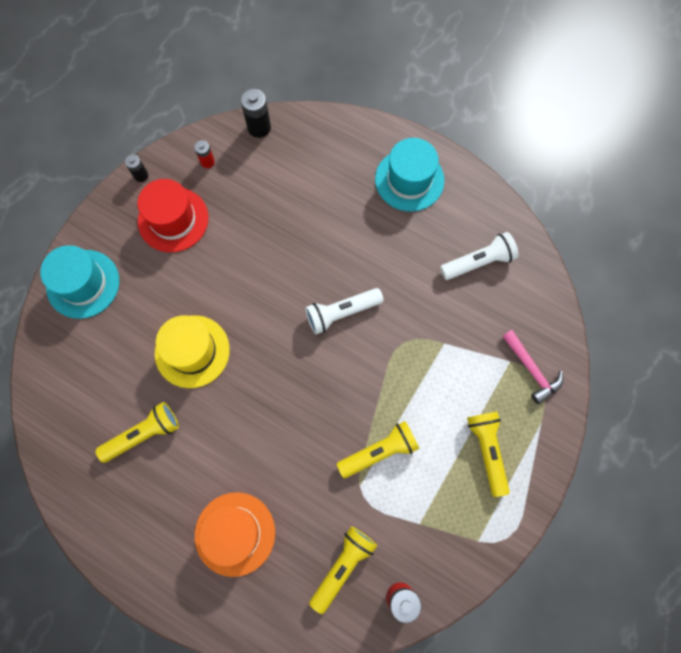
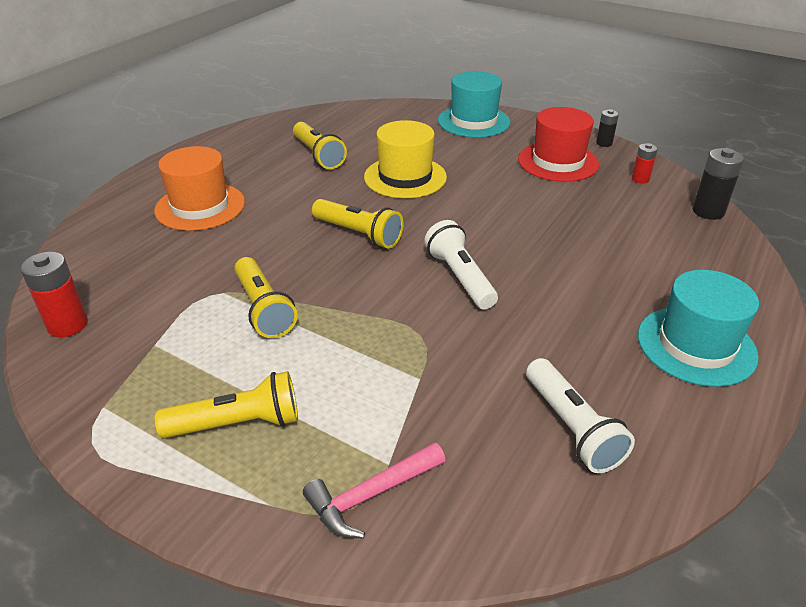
camera: 90 degrees right, 35 degrees down
(342, 566) = (130, 278): yellow flashlight -> yellow flashlight (358, 234)

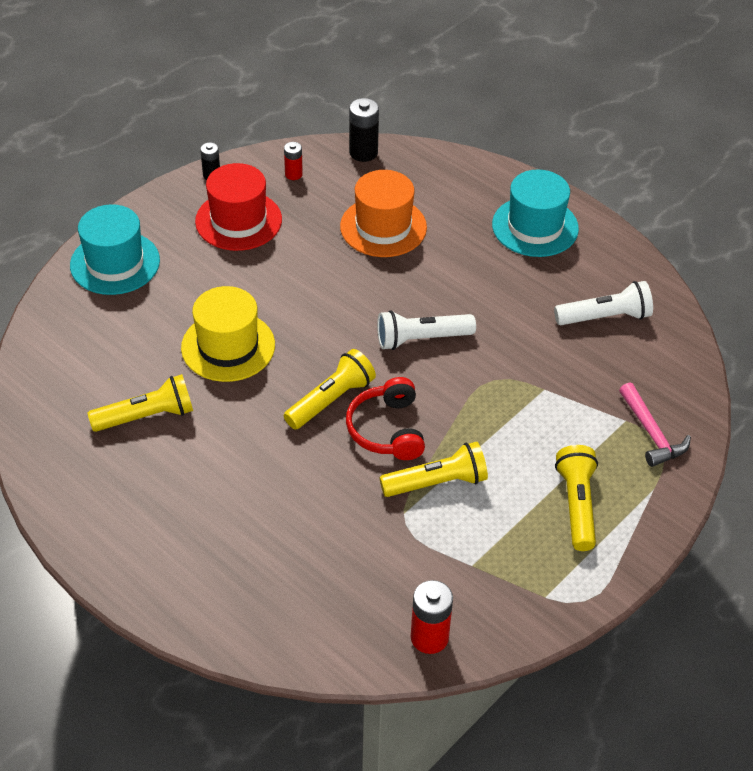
camera: 80 degrees left, 10 degrees up
(200, 206) = (233, 534): orange hat -> orange hat (383, 227)
(329, 270) = (387, 429): none -> red headphones

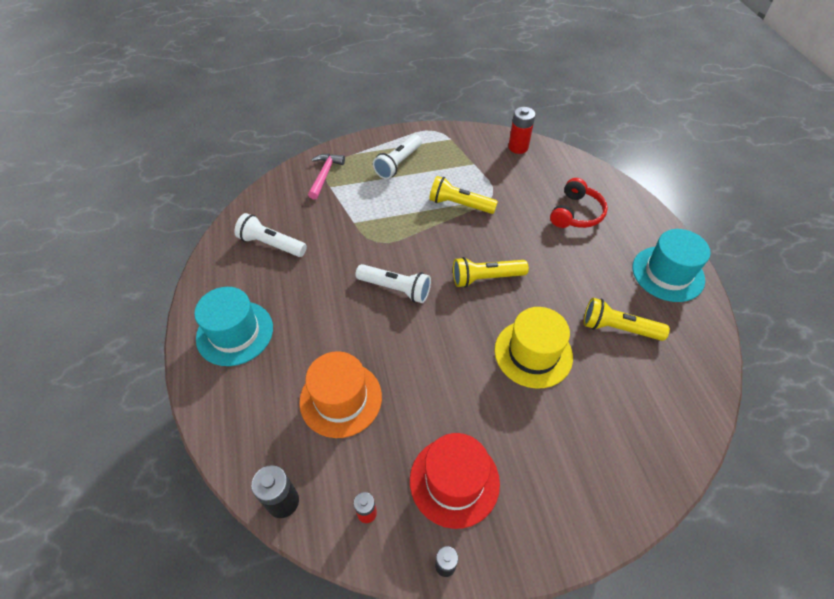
camera: 145 degrees left, 5 degrees up
(115, 263) = (593, 495): turquoise hat -> turquoise hat (668, 273)
(387, 429) = (465, 244): red headphones -> red headphones (576, 213)
(577, 505) = (398, 163): yellow flashlight -> white flashlight

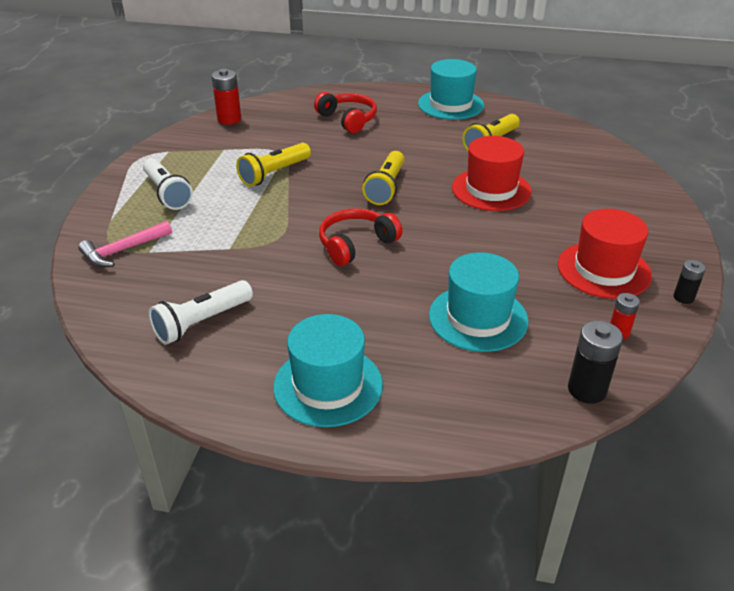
camera: 65 degrees left, 15 degrees down
(325, 175) = (123, 250): pink hammer -> pink hammer turned 75 degrees counterclockwise
(341, 399) = (478, 318): orange hat -> turquoise hat
(395, 289) = (356, 244): white flashlight -> red headphones
(533, 353) = (491, 189): yellow hat -> red hat

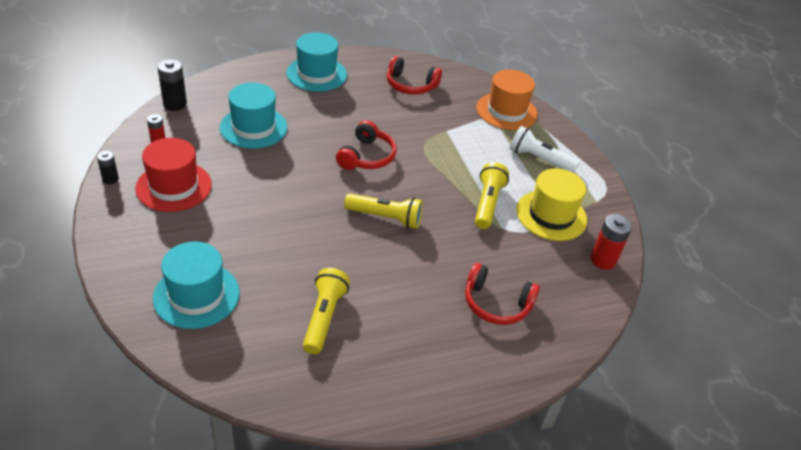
camera: 145 degrees right, 5 degrees up
(123, 250) = (506, 111): pink hammer -> orange hat
(202, 322) = (410, 85): white flashlight -> red headphones
(227, 152) = (551, 215): none -> yellow hat
(386, 187) = (385, 218): yellow flashlight -> yellow flashlight turned 120 degrees clockwise
(450, 104) = (408, 382): turquoise hat -> turquoise hat (196, 295)
(491, 189) = (293, 245): red hat -> none

